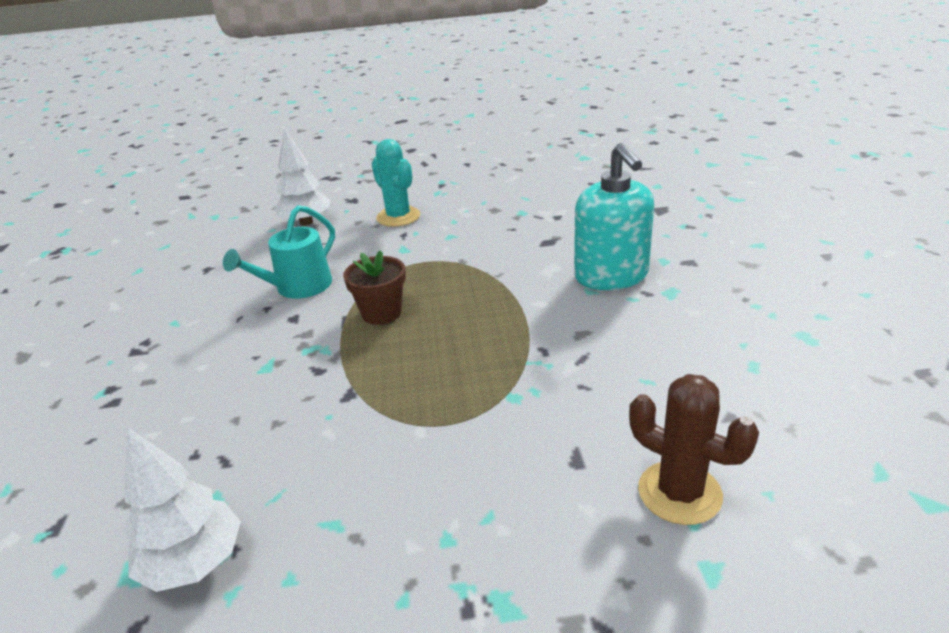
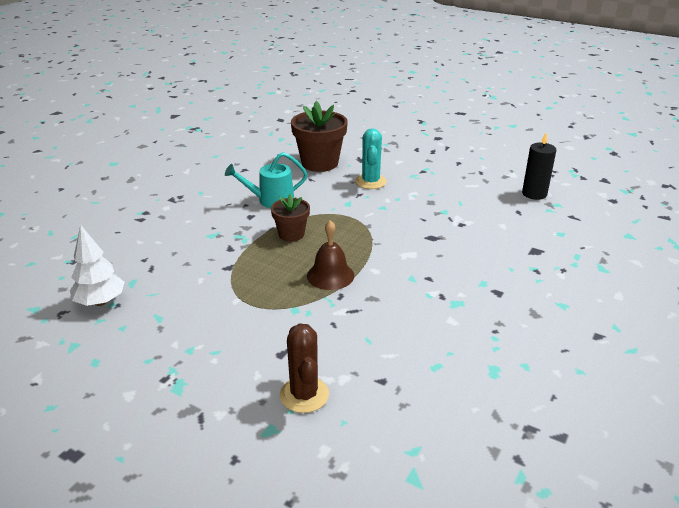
camera: 35 degrees right, 0 degrees up
(306, 222) = (319, 163): white tree -> brown flower pot
(498, 334) = (330, 275): none -> brown bell
(581, 163) = (534, 194): none -> black candle
(611, 276) = (436, 276): turquoise soap dispenser -> none

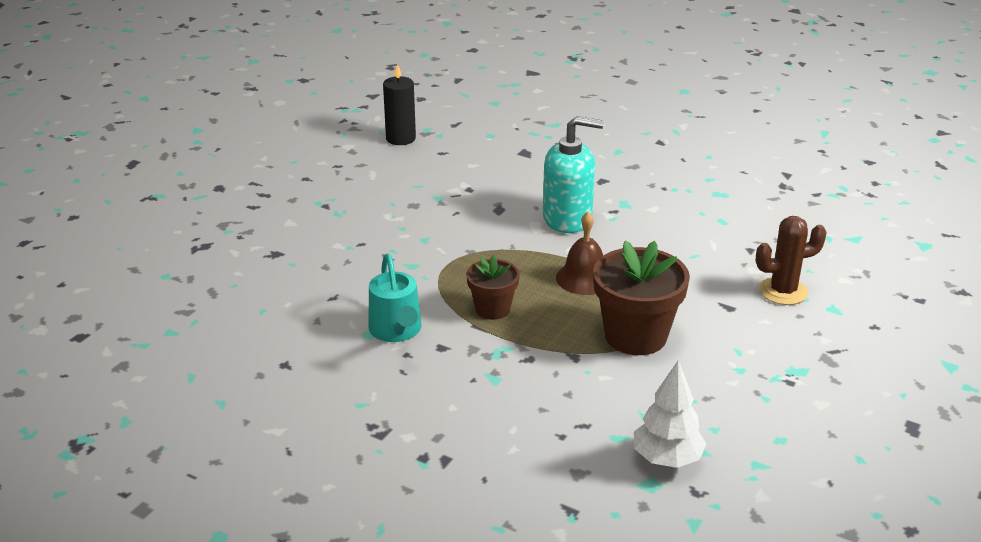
camera: 90 degrees left, 0 degrees up
(319, 163) = (280, 290): brown flower pot -> brown flower pot (635, 336)
(370, 182) = (351, 246): turquoise cactus -> none
(423, 270) = (567, 218): none -> turquoise soap dispenser

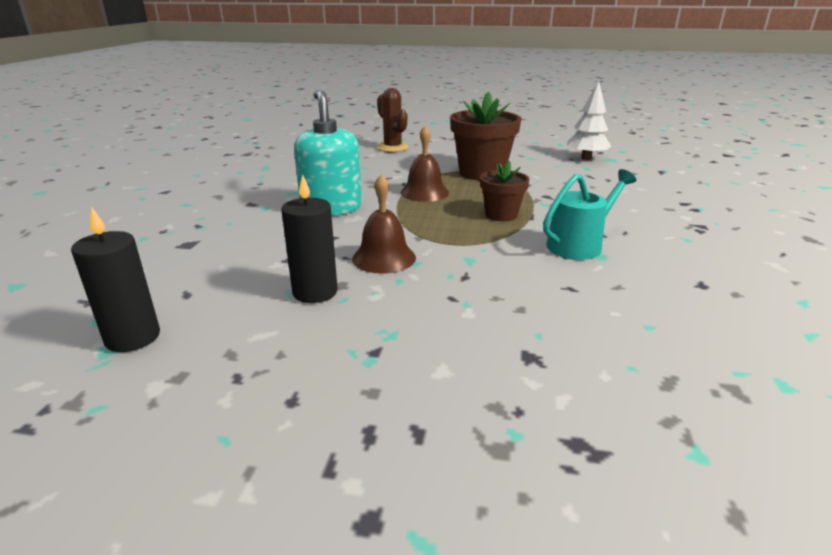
camera: 110 degrees left, 5 degrees down
(410, 194) = (315, 292): none -> black candle
(442, 228) = (384, 258): none -> brown bell

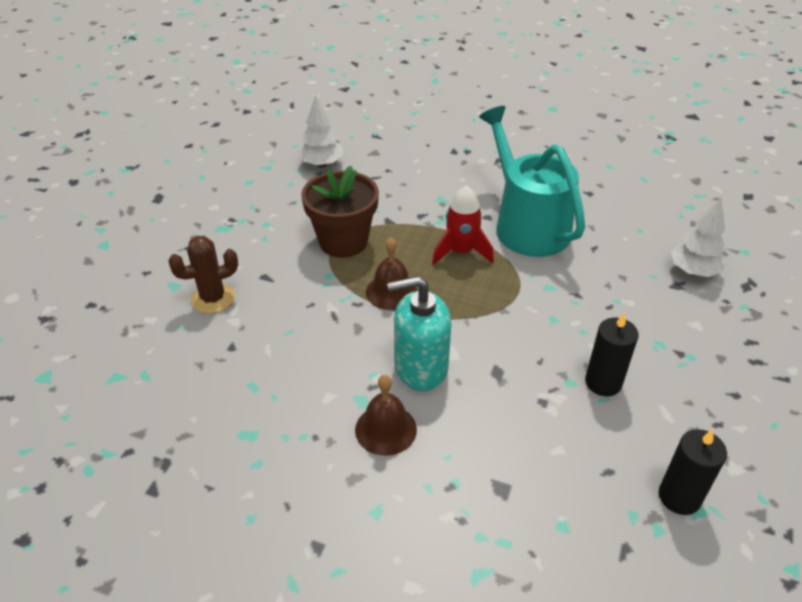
camera: 80 degrees left, 15 degrees up
(384, 258) = (543, 336): brown bell -> brown bell (385, 429)
(501, 215) = (461, 252): brown flower pot -> red rocket
(578, 376) = (693, 271): none -> white tree
(579, 245) = (527, 225): turquoise watering can -> turquoise watering can, size x1.80

